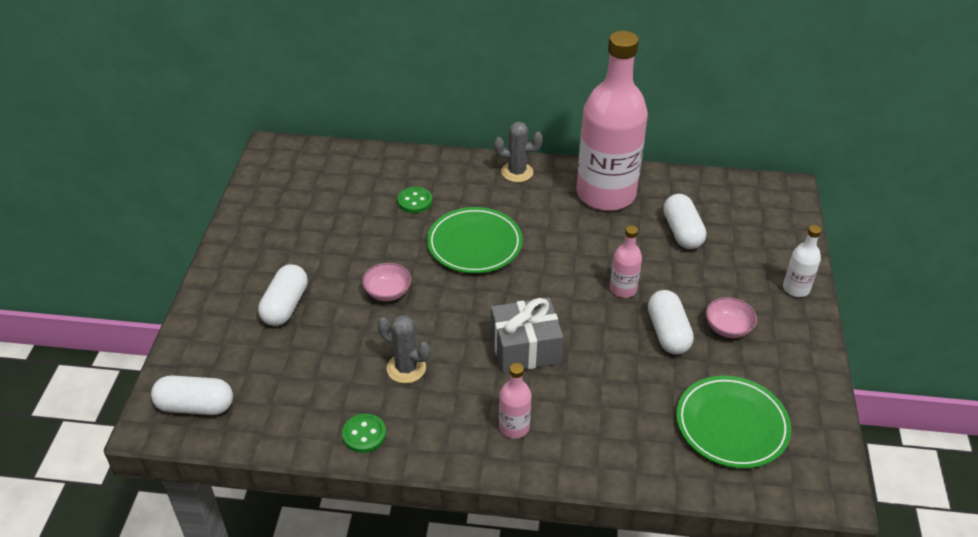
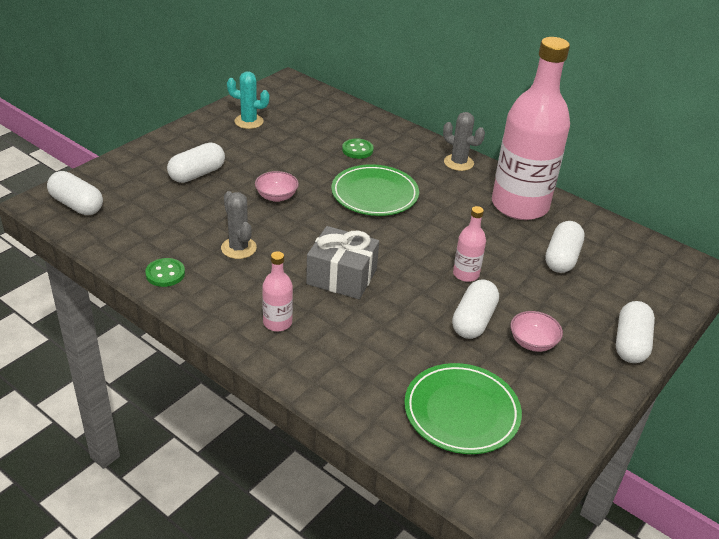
camera: 30 degrees right, 5 degrees down
(278, 217) = (249, 121): none -> turquoise cactus
(796, 288) = (630, 344): white bottle -> white capsule

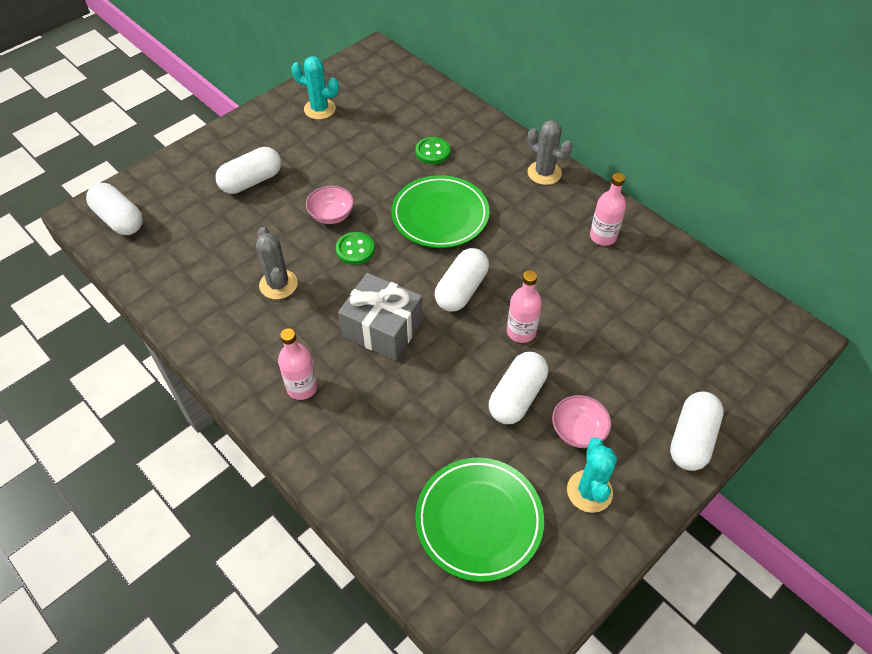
camera: 10 degrees right, 15 degrees up
(165, 274) = (195, 316): green button -> green button (355, 249)
(519, 205) = (603, 236): pink bottle -> pink bottle, size x0.41
(553, 385) = (589, 491): none -> turquoise cactus
(561, 258) = (636, 314): white capsule -> white capsule (461, 290)

